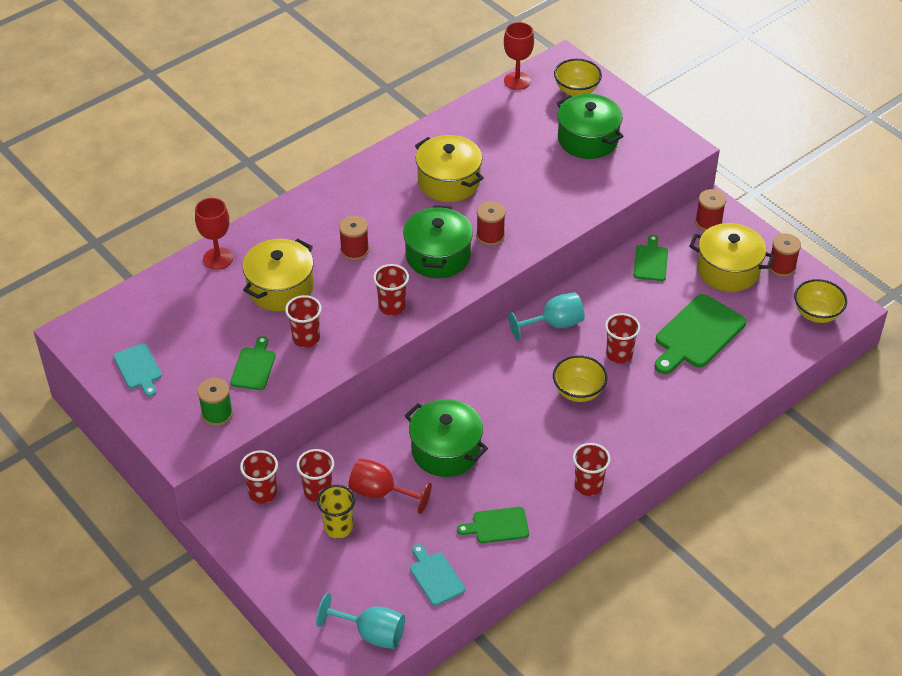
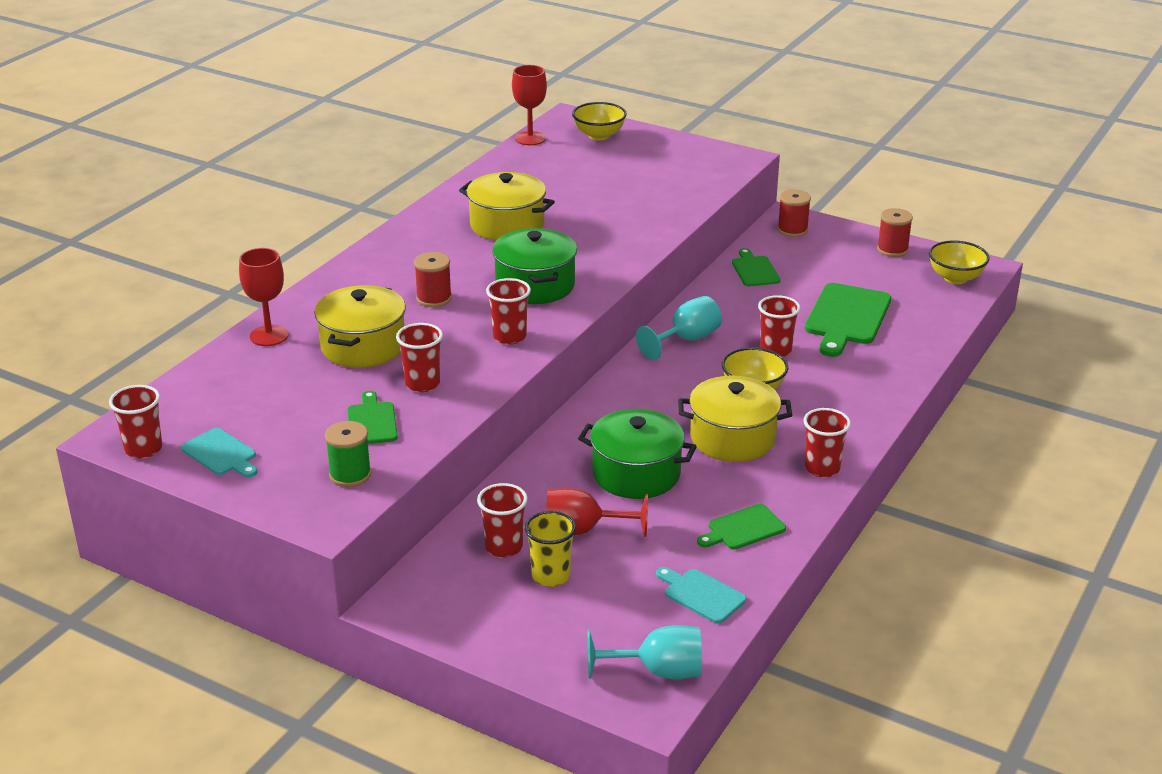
camera: 20 degrees left, 15 degrees down
(263, 493) = (434, 565): red cup -> red cup (143, 449)
(490, 236) = (583, 259): red spool -> none
(588, 139) = (637, 169): green pot -> none
(728, 270) = (840, 262): yellow pot -> yellow pot (732, 438)

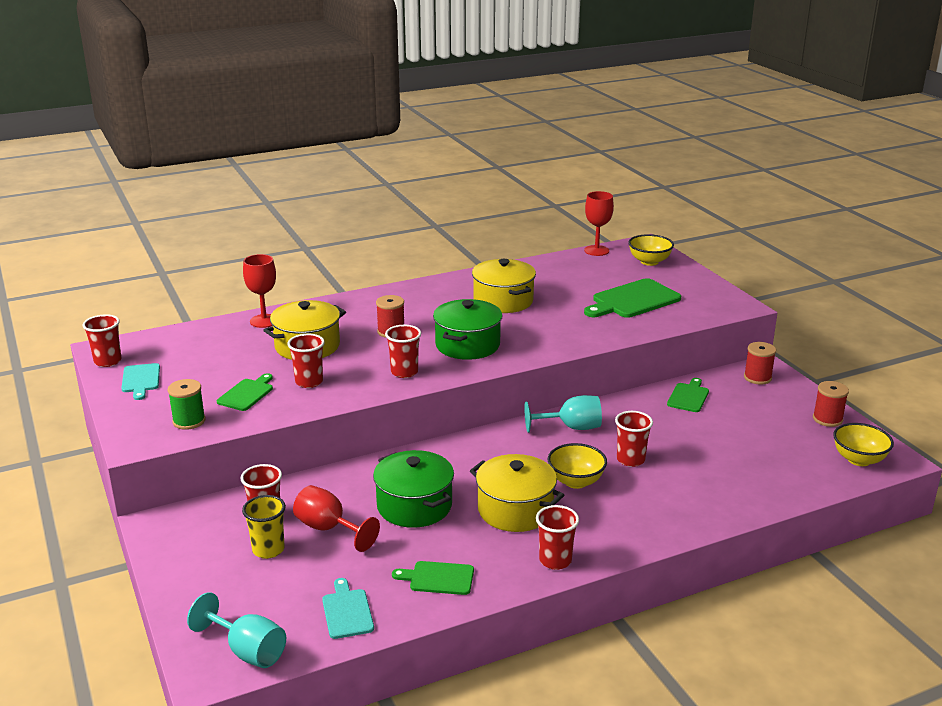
camera: 35 degrees right, 5 degrees down
(847, 318) = (721, 457): green cutting board -> green cutting board (633, 300)

